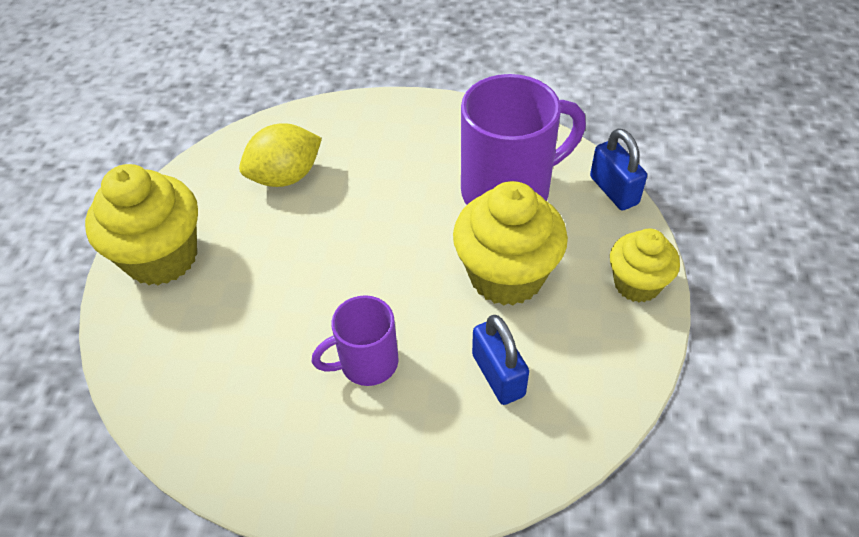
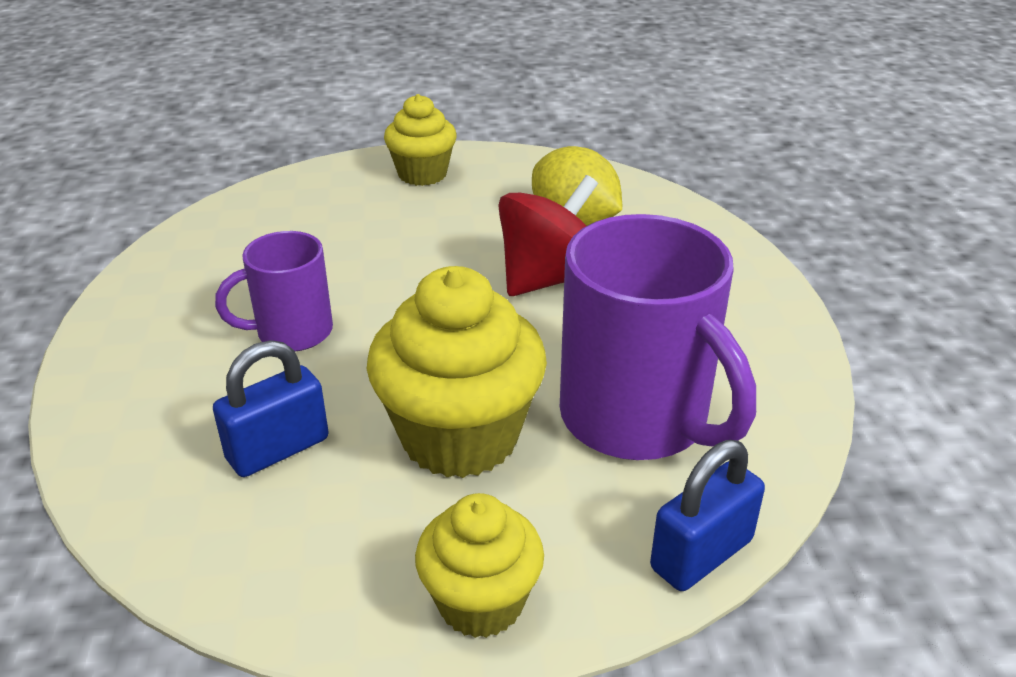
camera: 75 degrees right, 15 degrees down
(162, 257) = (422, 174): yellow cupcake -> yellow cupcake, size x0.61
(352, 203) = (549, 279): none -> red spinning top
(367, 363) = (292, 332): purple mug -> purple mug turned 75 degrees counterclockwise

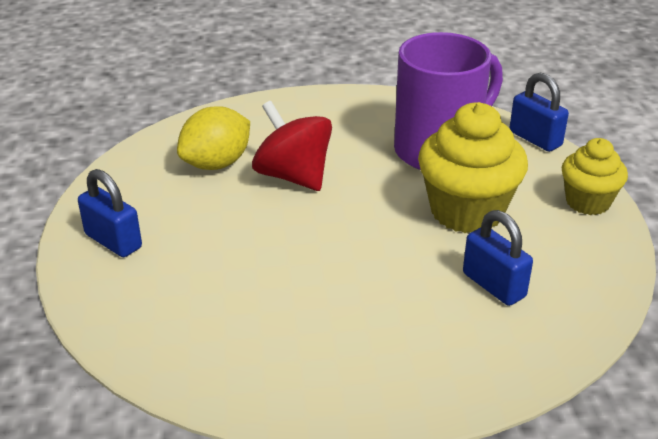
camera: 90 degrees left, 0 degrees up
(292, 332) = (363, 294): purple mug -> none
(422, 174) = (113, 241): yellow cupcake -> blue padlock

